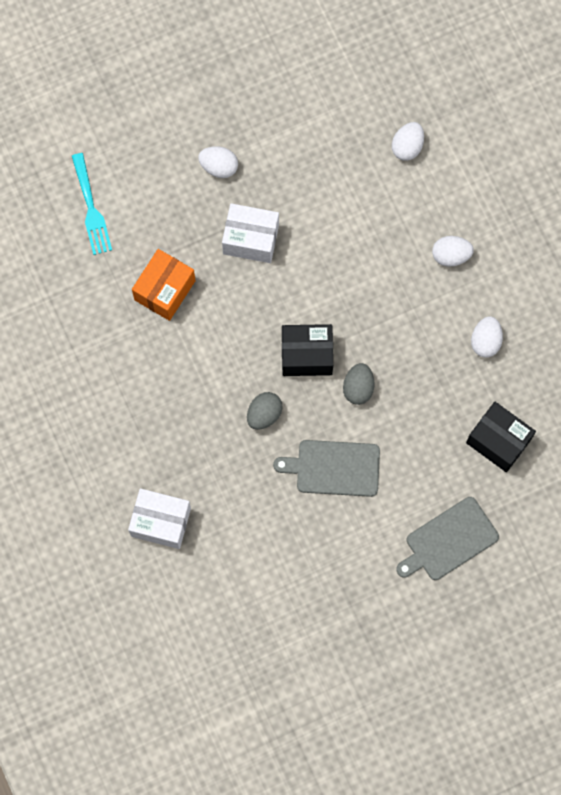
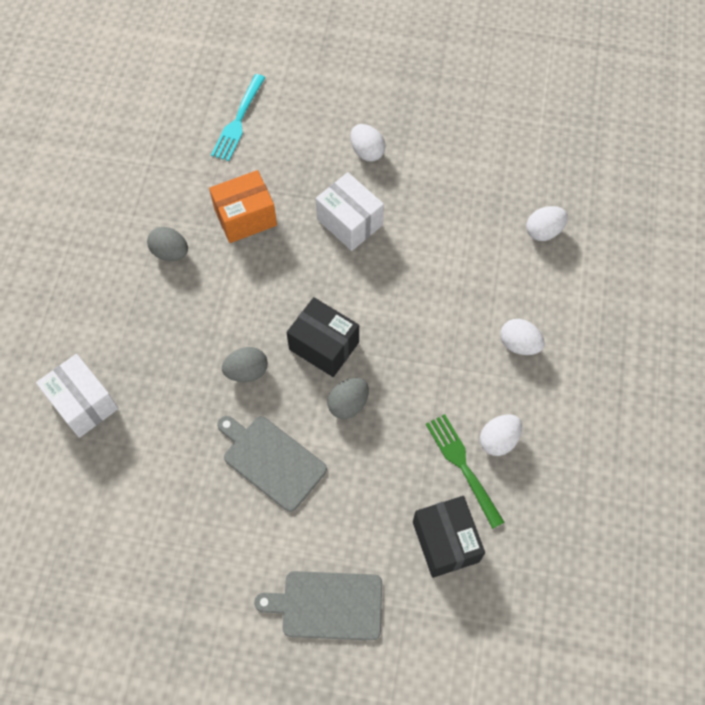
camera: 35 degrees right, 10 degrees down
(128, 360) = (170, 252): none -> grey egg
(474, 378) = (463, 467): none -> green fork

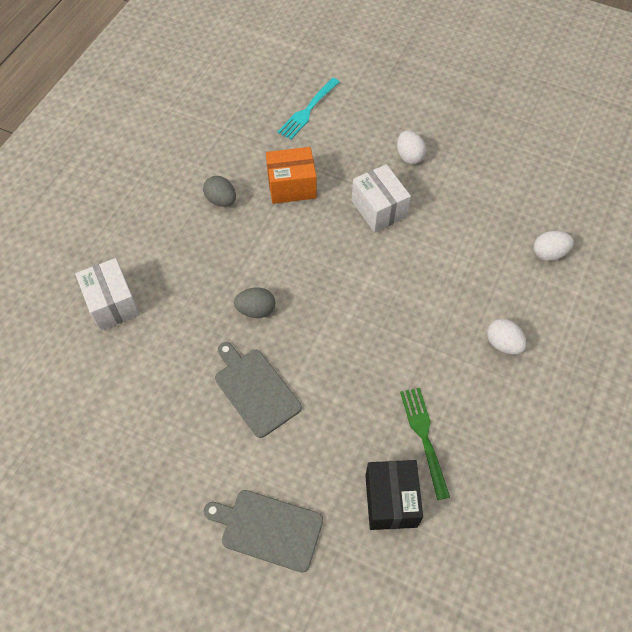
camera: 15 degrees right, 5 degrees down
(324, 346) = (328, 304): black box -> none
(348, 404) = (336, 358): grey egg -> none
(498, 440) = (463, 422): white egg -> none

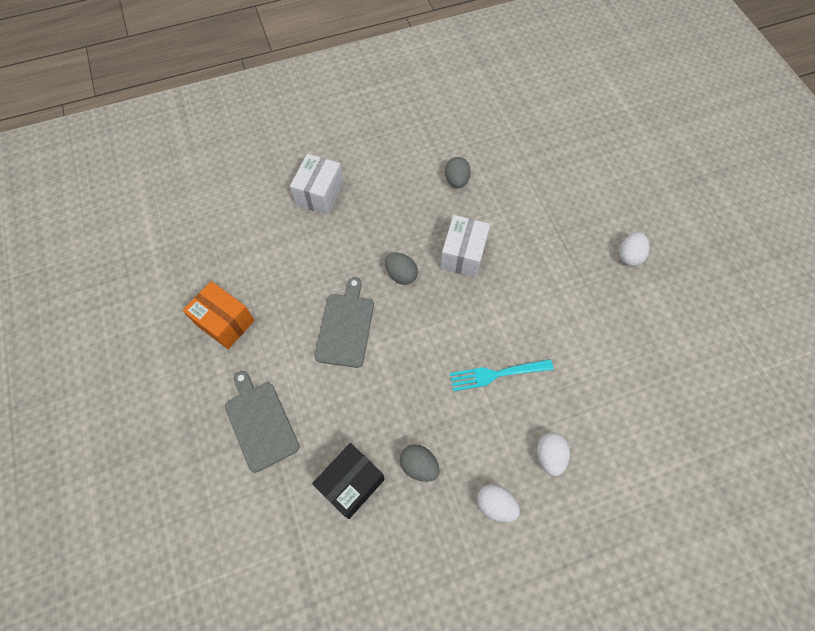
camera: 45 degrees right, 5 degrees up
(291, 186) = (515, 209): orange box -> orange box (225, 322)
(308, 110) = (586, 162): turquoise fork -> turquoise fork (497, 374)
(379, 209) = (562, 276): white box -> white box (463, 255)
(424, 438) = (419, 465): green fork -> grey egg
(549, 253) = (664, 424): white egg -> white egg (495, 505)

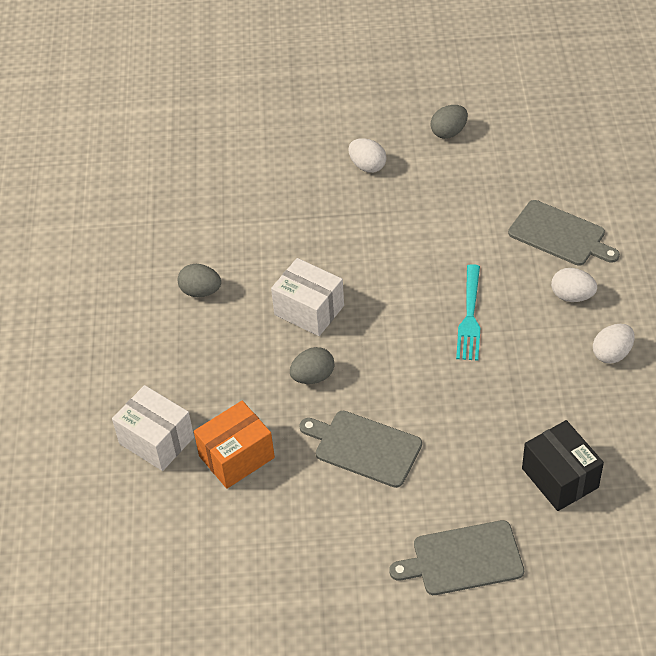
camera: 70 degrees left, 15 degrees down
(225, 322) = (312, 580): orange box -> orange box (236, 457)
(419, 465) = (554, 410): grey egg -> grey egg (448, 132)
(618, 431) = (560, 234): none -> grey cutting board

